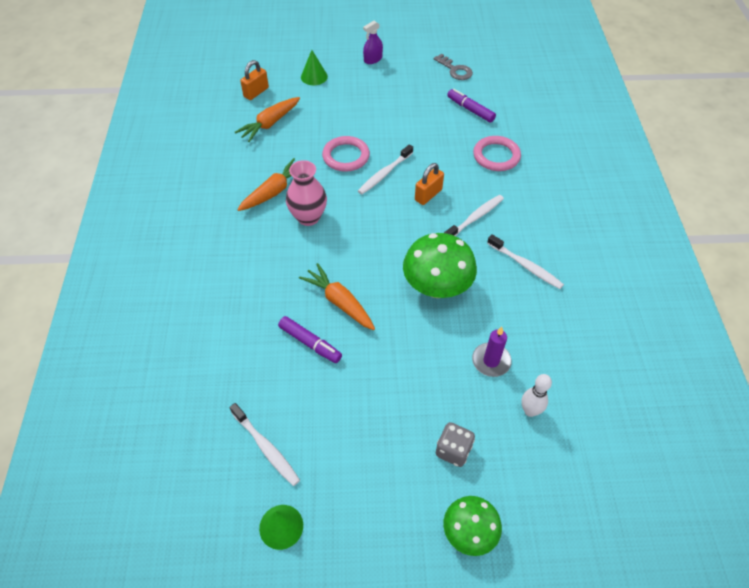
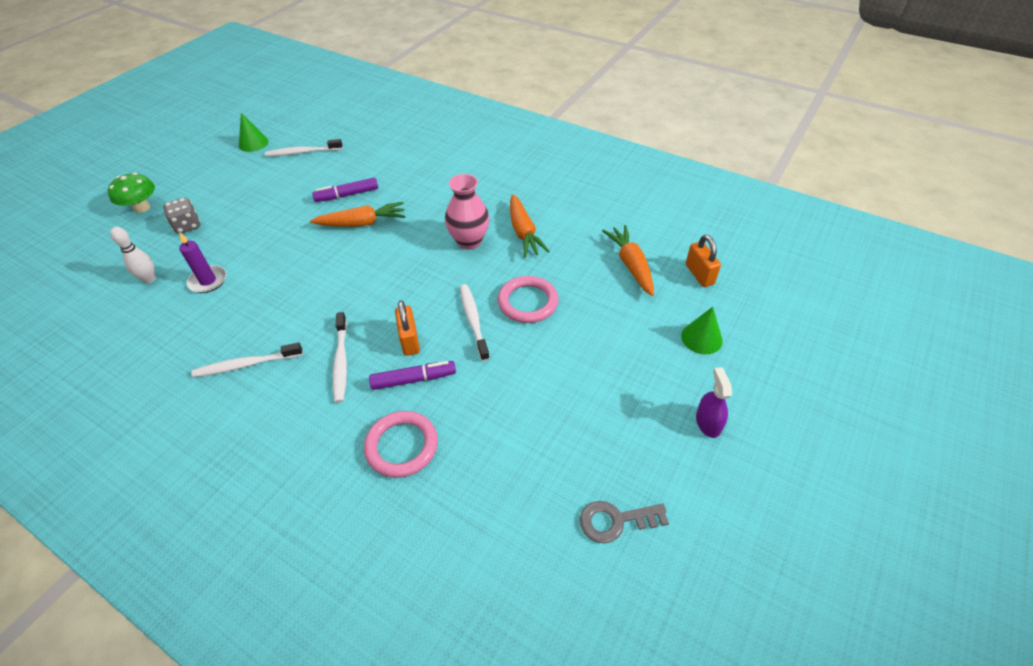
camera: 125 degrees right, 5 degrees down
(437, 287) = (305, 286): green mushroom -> none
(470, 110) = (509, 477): purple marker -> purple marker (413, 379)

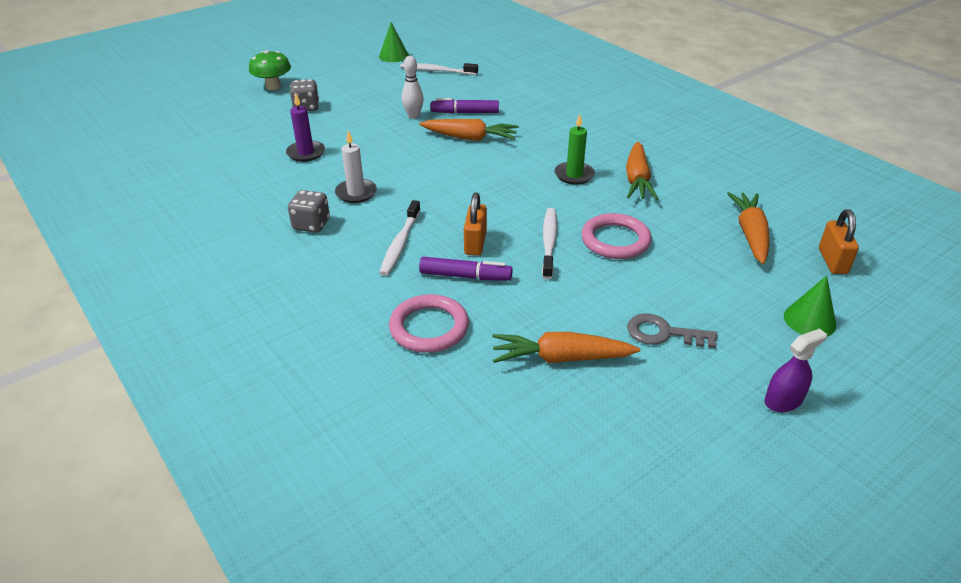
camera: 20 degrees right, 10 degrees down
(149, 279) = (256, 141): white bowling pin -> white bowling pin (413, 116)
(246, 364) = (311, 225): white toothbrush -> grey dice
(277, 315) = (356, 193): none -> white candle
(469, 241) = (574, 175): pink vase -> green candle
(526, 440) = (561, 358): none -> orange carrot
(615, 521) = (631, 457): grey key -> grey key (663, 333)
(708, 423) = (783, 400): purple spray bottle -> purple spray bottle turned 45 degrees clockwise

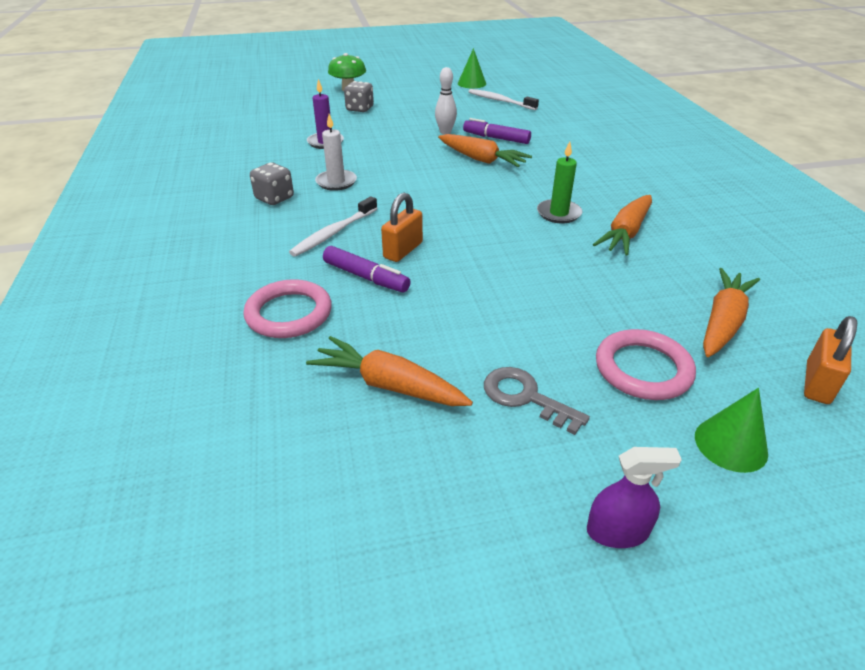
camera: 25 degrees right, 0 degrees up
(549, 242) = (477, 269): white toothbrush -> none
(615, 240) = (551, 285): pink ring -> pink ring (643, 369)

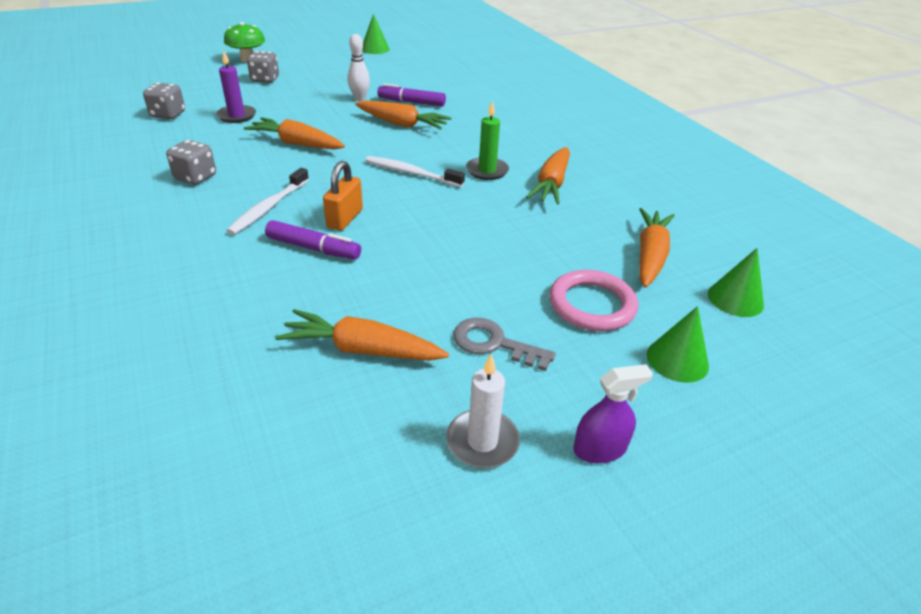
camera: 15 degrees left, 0 degrees up
(265, 138) = (168, 115): none -> grey dice
(289, 313) = (242, 292): pink ring -> none
(336, 182) = (258, 156): white candle -> white candle (482, 441)
(375, 172) = (297, 143): none -> orange carrot
(500, 101) = (407, 65): white toothbrush -> white toothbrush (411, 173)
(817, 383) = (735, 299): orange padlock -> green cone

